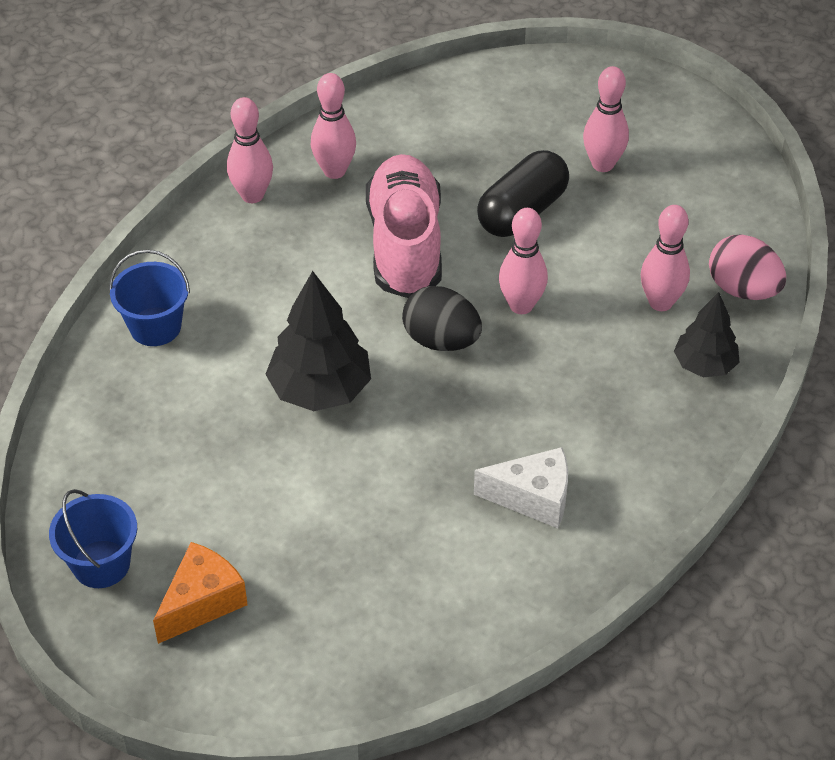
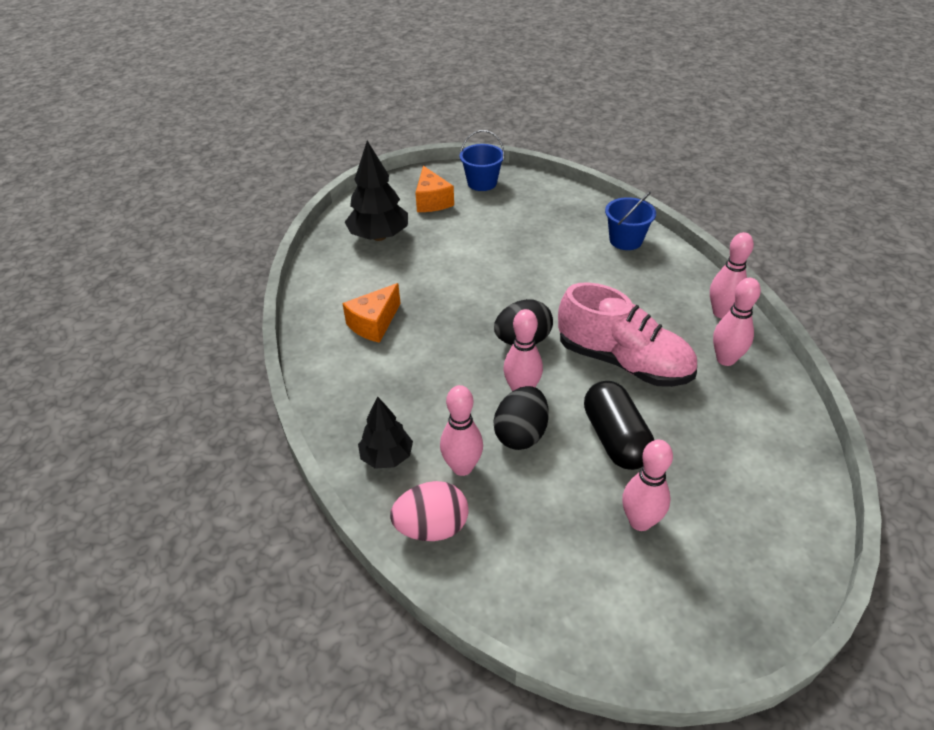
camera: 125 degrees right, 5 degrees down
(320, 390) = (526, 279): black tree -> black tree (379, 236)
(533, 498) = (374, 324): white cheese -> orange cheese
(580, 279) = (521, 434): none -> black egg

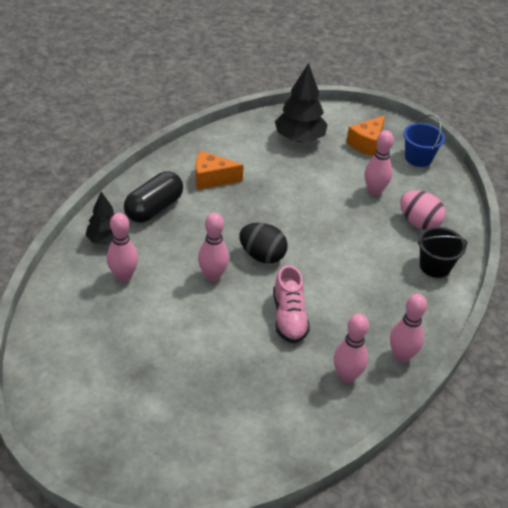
camera: 50 degrees right, 0 degrees up
(432, 528) = (68, 284): pink egg -> pink egg (419, 223)
(521, 434) = (173, 292): black egg -> none
(615, 438) = (208, 341): black capsule -> black capsule (154, 208)
(623, 362) = (289, 317): pink shoe -> pink shoe, size x0.64
(625, 240) = (435, 266): blue bucket -> black bucket
(640, 521) = (144, 381): pink bowling pin -> pink bowling pin (374, 191)

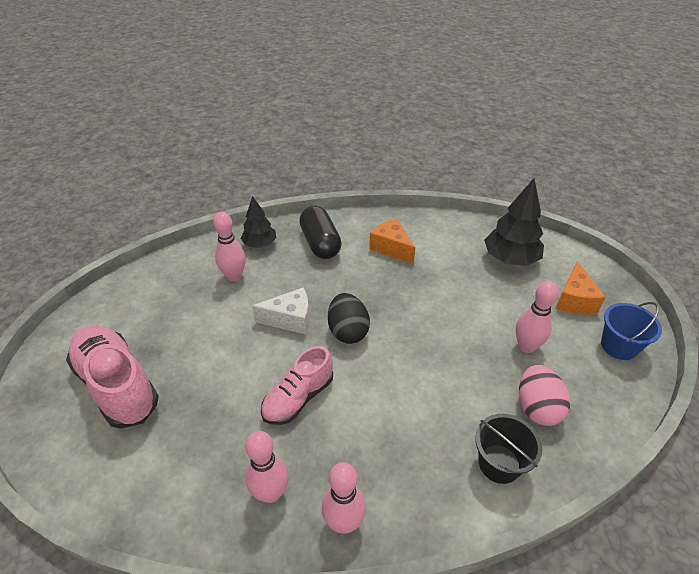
camera: 50 degrees right, 0 degrees up
(154, 208) = (320, 243): black capsule -> black capsule turned 75 degrees clockwise
(156, 407) = (117, 385): none -> pink shoe
(213, 276) = (290, 319): pink bowling pin -> white cheese
(366, 144) = (574, 300): orange cheese -> orange cheese turned 75 degrees counterclockwise

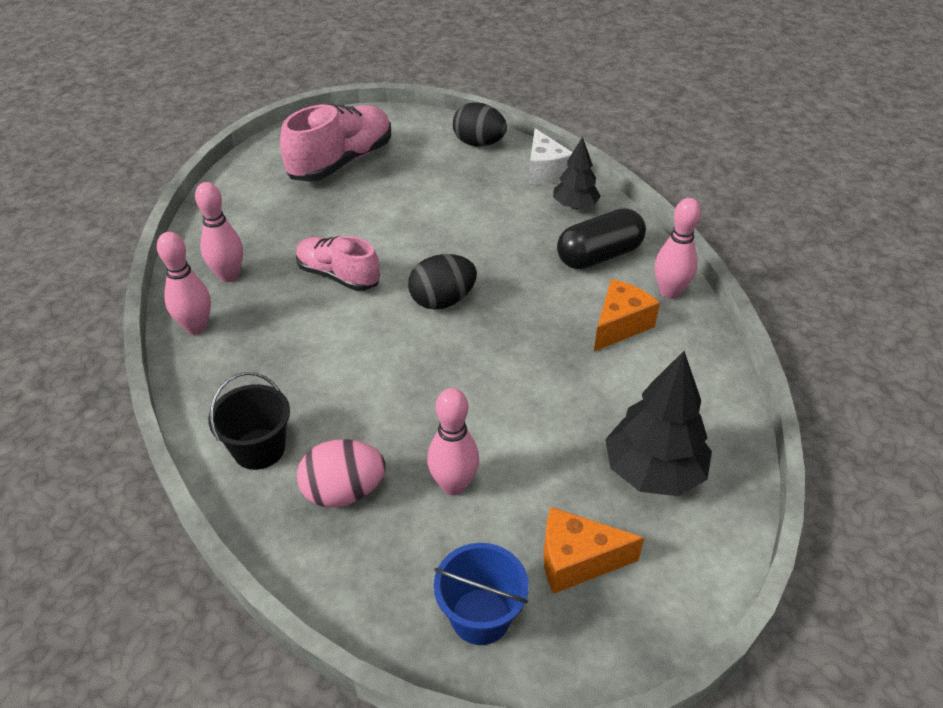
camera: 80 degrees right, 0 degrees up
(146, 283) = (479, 144): none -> black egg
(234, 276) = (509, 198): pink bowling pin -> pink bowling pin (670, 292)
(290, 319) = (451, 252): white cheese -> white cheese (545, 171)

